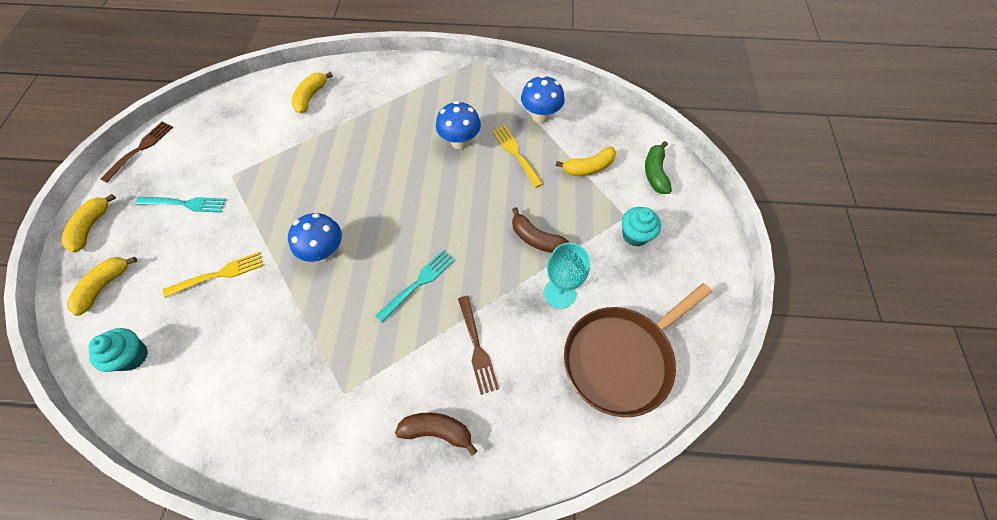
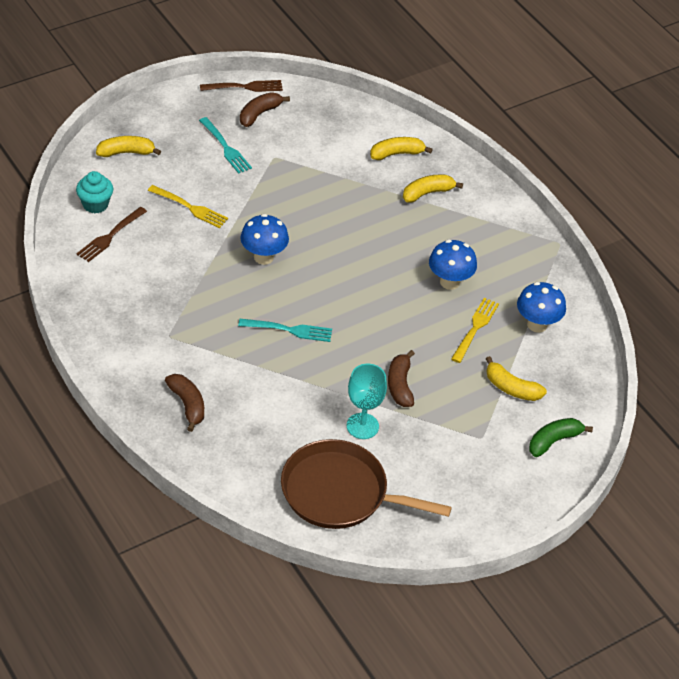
camera: 50 degrees right, 15 degrees down
(91, 227) = (160, 110): yellow banana -> yellow banana (427, 193)
(178, 157) = (259, 114): none -> brown banana
(476, 346) = (269, 394): brown fork -> brown fork (110, 236)
(635, 235) = (468, 454): turquoise cupcake -> none

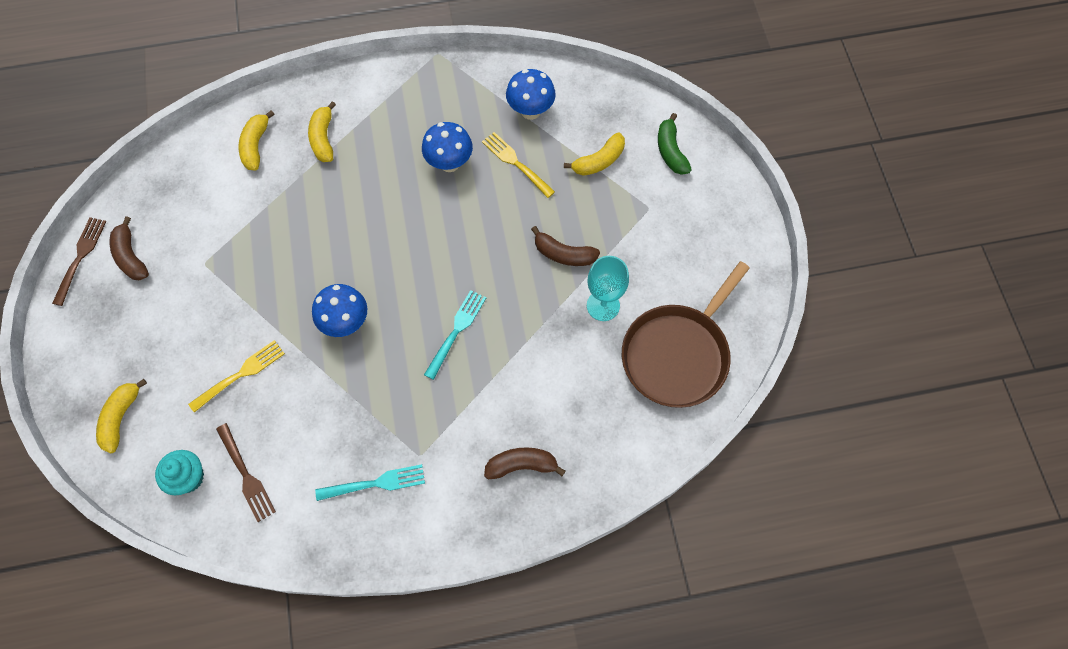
camera: 65 degrees left, 20 degrees up
(225, 147) = (165, 308): turquoise fork -> turquoise fork (374, 484)

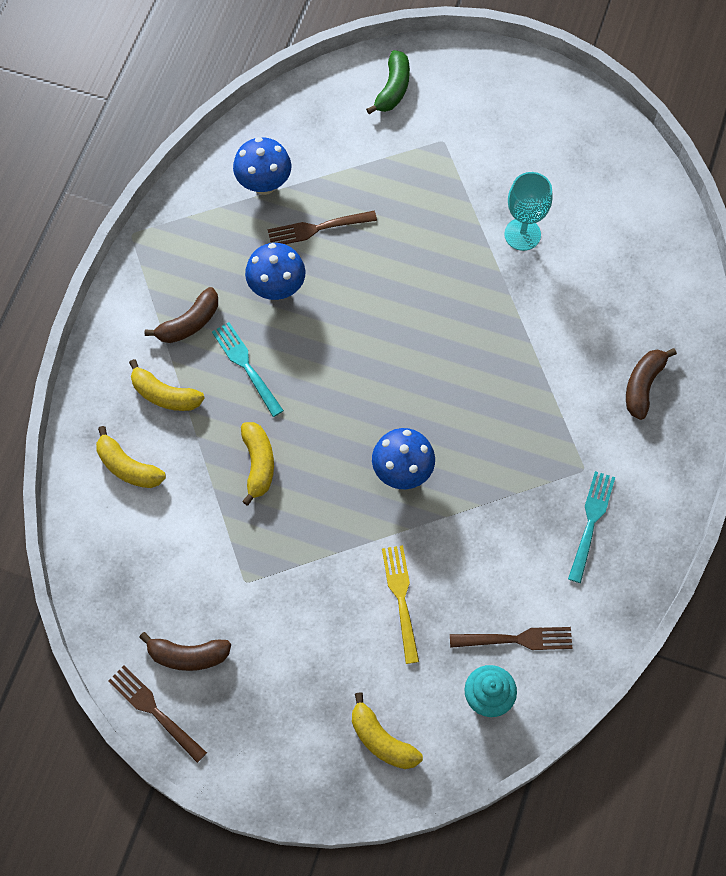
camera: 60 degrees left, 0 degrees up
(456, 332) = (473, 375): turquoise fork -> turquoise fork (247, 366)
(516, 163) = (318, 228): yellow fork -> brown fork
(563, 254) = (447, 239): brown banana -> brown banana (189, 323)
(599, 161) = (363, 155): yellow banana -> yellow banana (258, 464)
(670, 151) = (393, 89): green banana -> green banana turned 90 degrees counterclockwise
(677, 354) = (608, 200): brown pan -> none

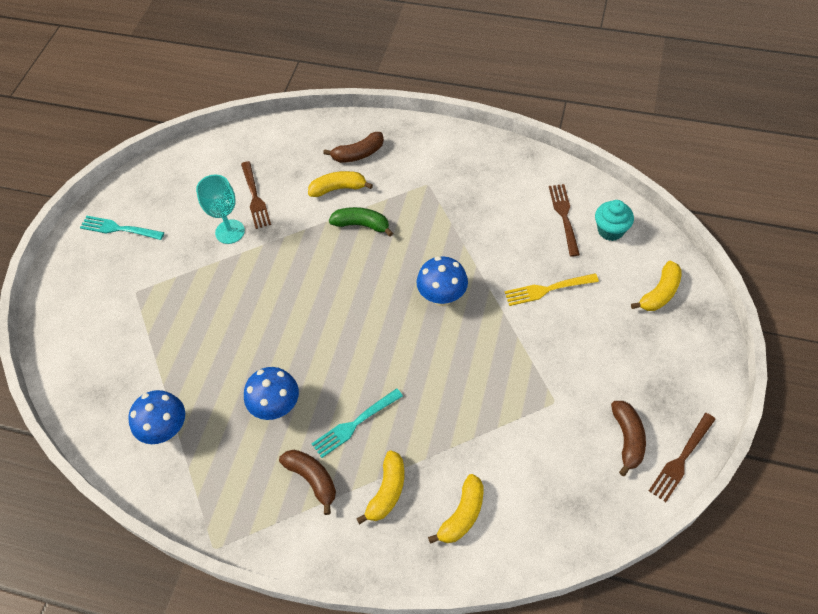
camera: 90 degrees left, 10 degrees down
(258, 464) = (447, 403): yellow banana -> yellow banana (338, 188)
(318, 228) = (216, 380): brown fork -> brown fork (255, 197)
(393, 89) = (77, 333): green banana -> green banana (362, 225)
(591, 523) = (468, 178): turquoise fork -> turquoise fork (119, 229)
(643, 385) = (358, 154): brown banana -> brown banana turned 45 degrees counterclockwise

